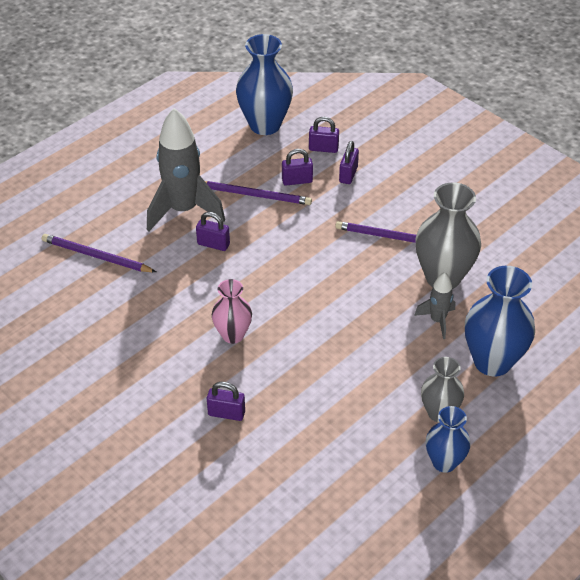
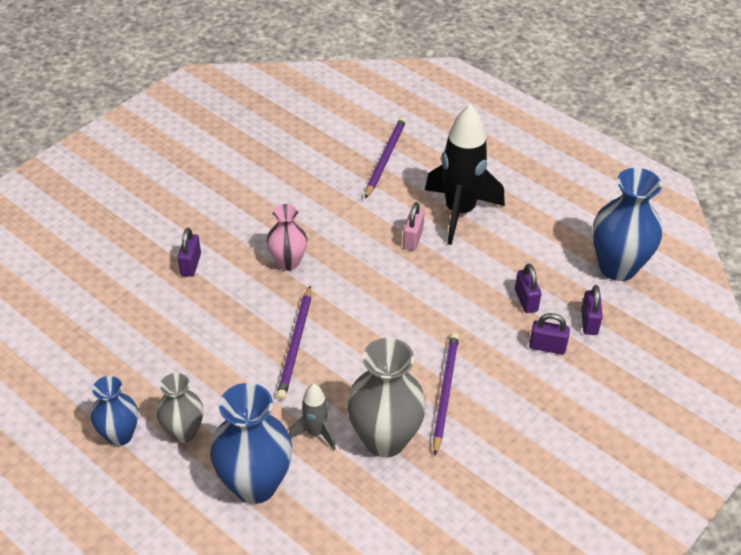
camera: 85 degrees right, 0 degrees up
(183, 210) = (459, 212): grey rocket -> black rocket
(213, 244) = (413, 238): purple padlock -> pink padlock
(254, 195) = (494, 266): purple pencil -> purple pencil (295, 345)

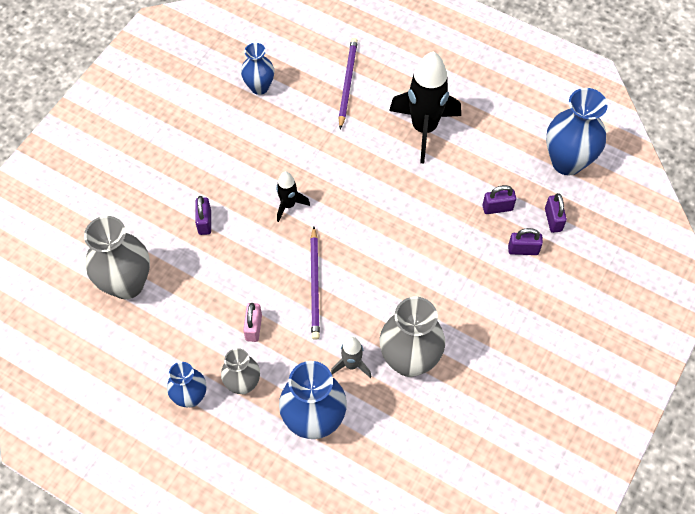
camera: 10 degrees left, 15 degrees up
(86, 311) = (127, 284): none -> grey vase
(288, 149) = (259, 87): none -> blue vase
(288, 262) = (288, 205): pink vase -> black rocket
(413, 238) = (390, 162): pink padlock -> pink padlock (253, 327)
(445, 392) = (448, 307): purple pencil -> none
(526, 300) = (497, 208): purple padlock -> purple padlock turned 75 degrees counterclockwise

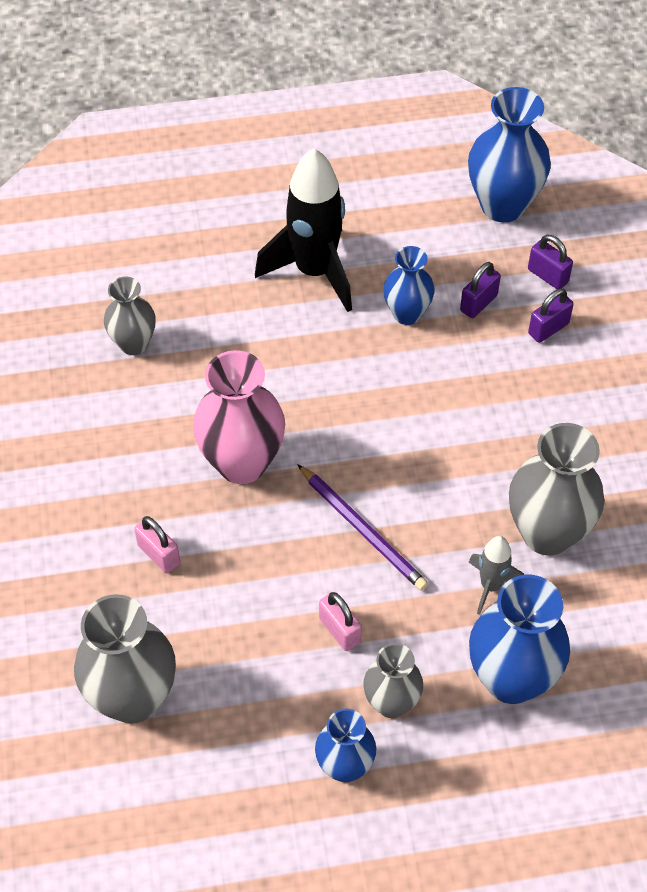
camera: 40 degrees left, 5 degrees down
(204, 222) = (159, 554): purple padlock -> pink padlock
(259, 87) = (70, 352): blue vase -> blue vase (407, 313)
(288, 205) = (242, 463): black rocket -> pink vase
(294, 104) = (133, 344): none -> grey vase
(347, 83) = (175, 278): purple pencil -> none

